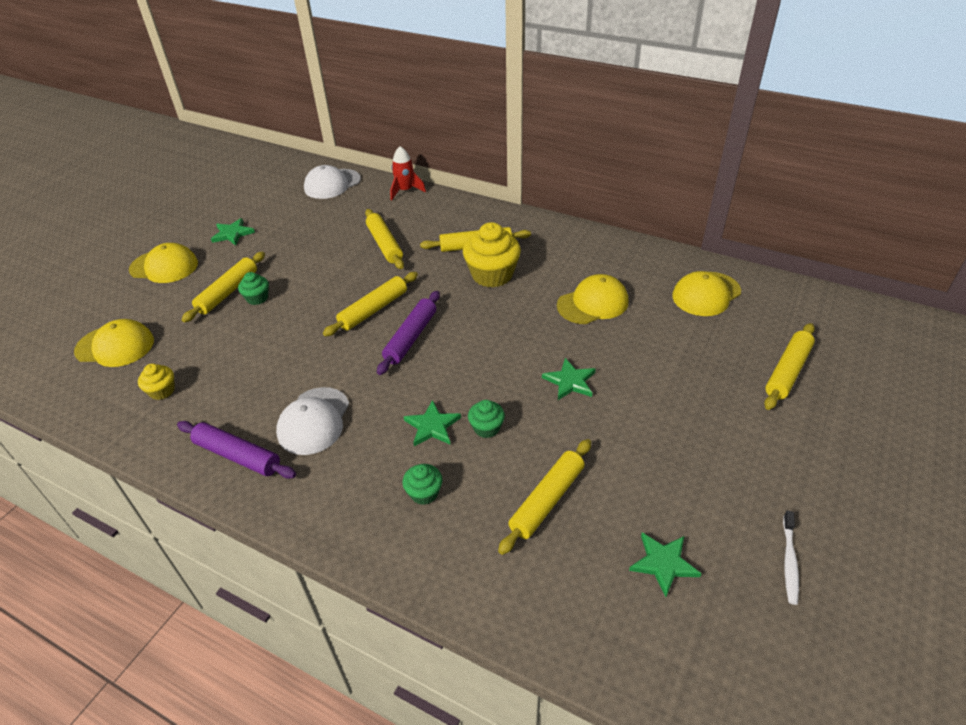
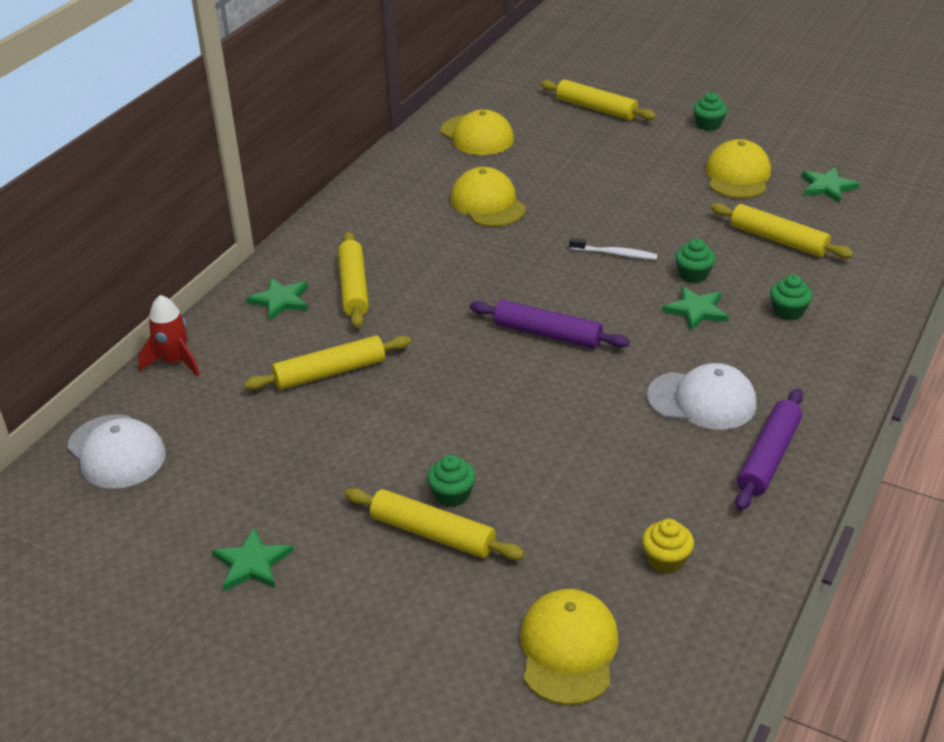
camera: 90 degrees left, 5 degrees down
(164, 266) = (343, 642): yellow cap -> yellow cap (738, 175)
(373, 310) = (489, 370): yellow rolling pin -> none
(492, 275) = (422, 273): yellow cupcake -> none
(570, 381) = (618, 222): green star -> green star (280, 300)
(783, 462) = (708, 125): none -> green cupcake
(789, 561) = (808, 135): white toothbrush -> white toothbrush (615, 254)

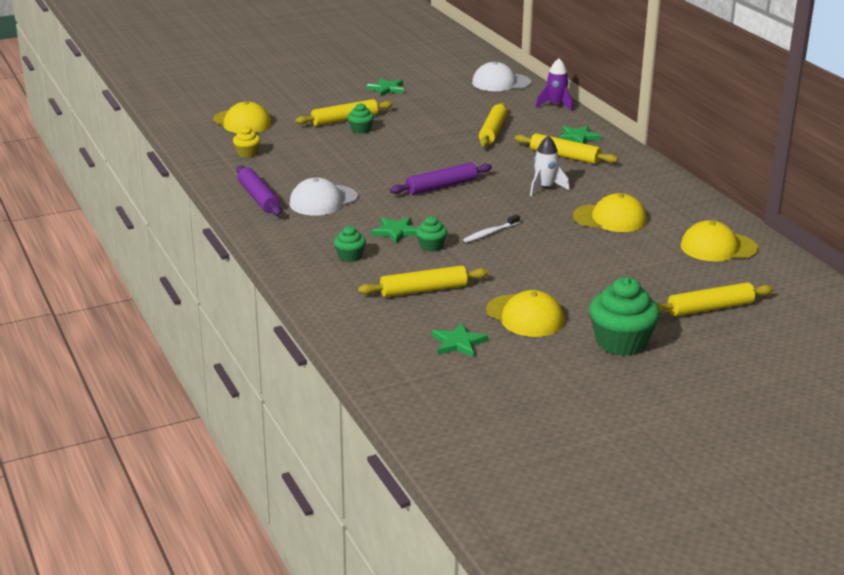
camera: 125 degrees right, 10 degrees down
(175, 362) = (556, 105): red rocket -> purple rocket
(461, 266) = (545, 188): none -> white rocket
(708, 125) = (621, 342): green cupcake -> green cupcake, size x1.95

